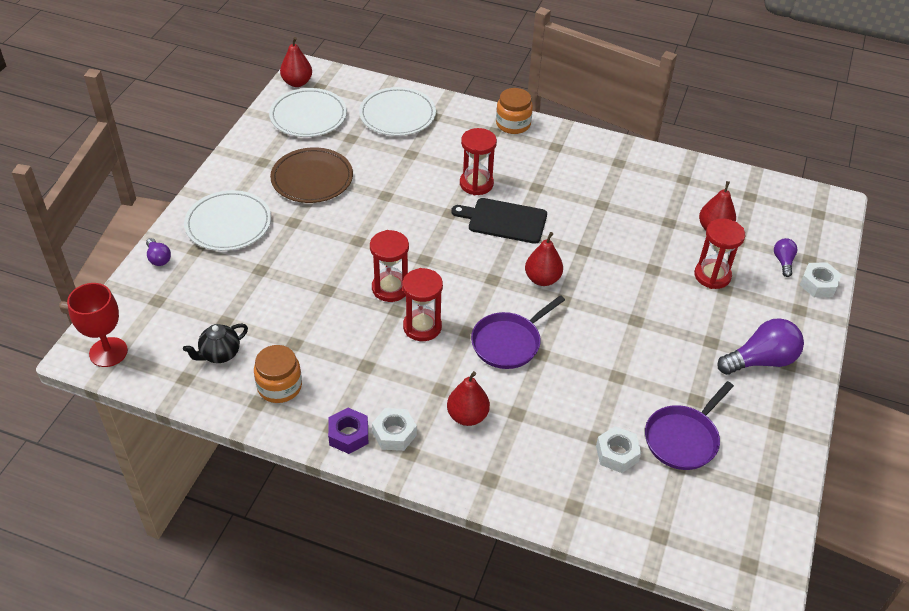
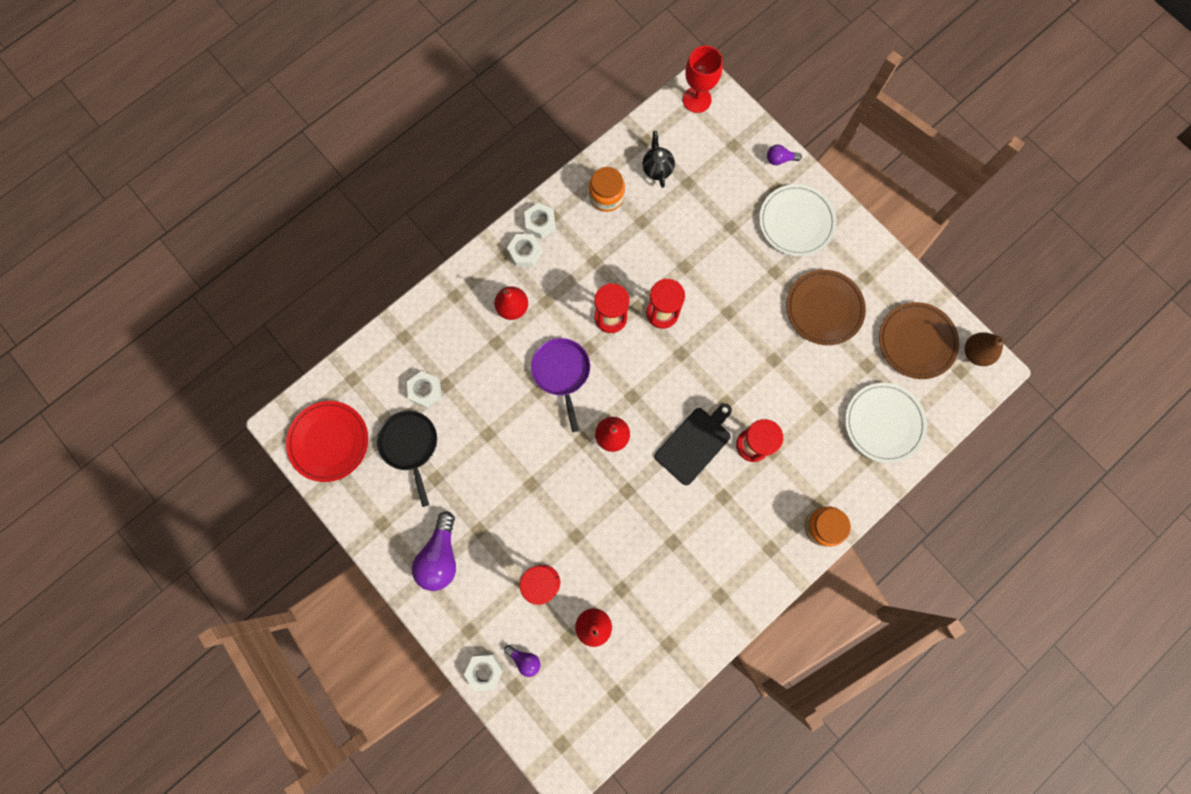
camera: 120 degrees right, 30 degrees up
(297, 82) = (975, 353): red pear -> brown pear
(308, 116) = (916, 341): white plate -> brown plate
(348, 435) = (540, 223): purple nut -> white nut
(683, 438) = (410, 445): purple pan -> black pan
(743, 520) = (329, 441): none -> red plate

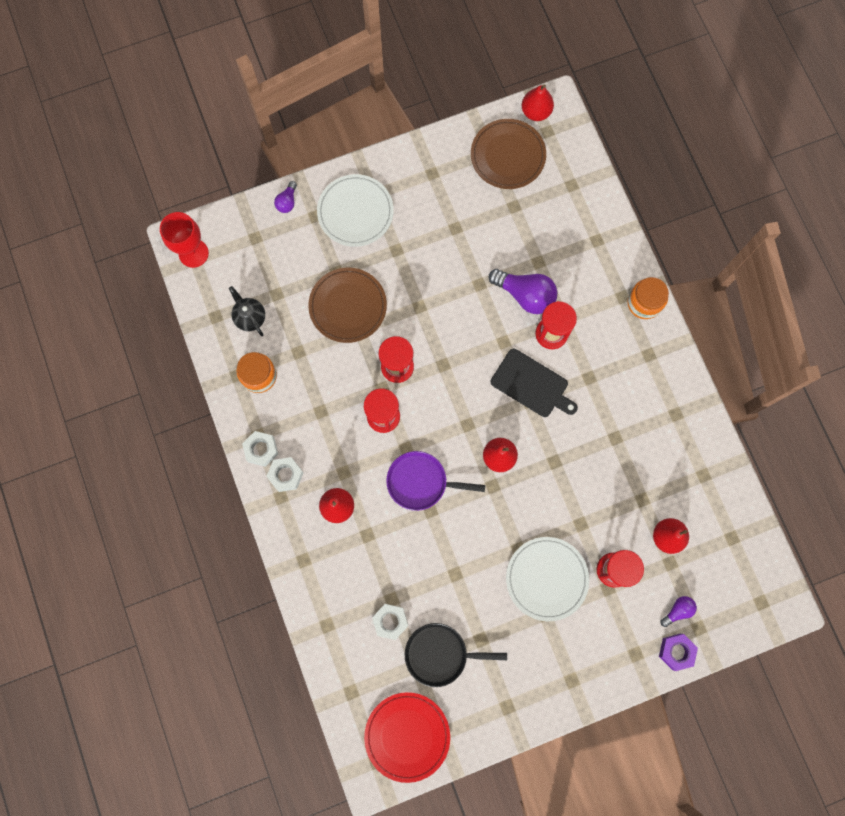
camera: 70 degrees left, 0 degrees up
(440, 556) = (557, 659): purple light bulb -> purple light bulb (525, 295)
(485, 670) = (676, 651): white nut -> purple nut
(657, 169) = (250, 317): black teapot -> black teapot turned 45 degrees clockwise
(694, 443) = (532, 384): black cutting board -> black cutting board turned 150 degrees clockwise
(824, 308) = (448, 221): brown plate -> brown plate (348, 306)
(883, 423) = (571, 214): white plate -> white plate (546, 578)
(975, 353) = (535, 112): brown pear -> red pear

